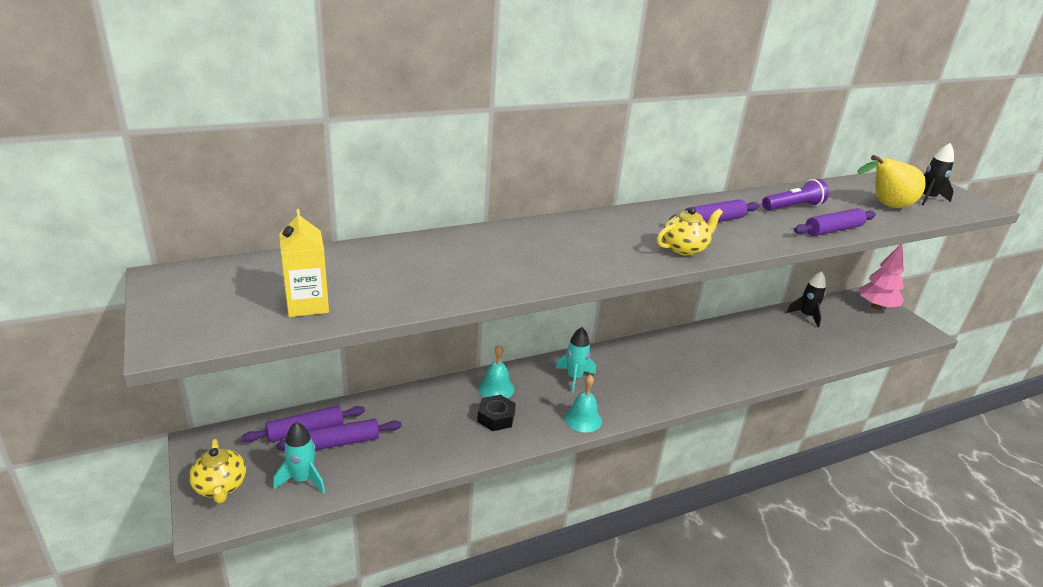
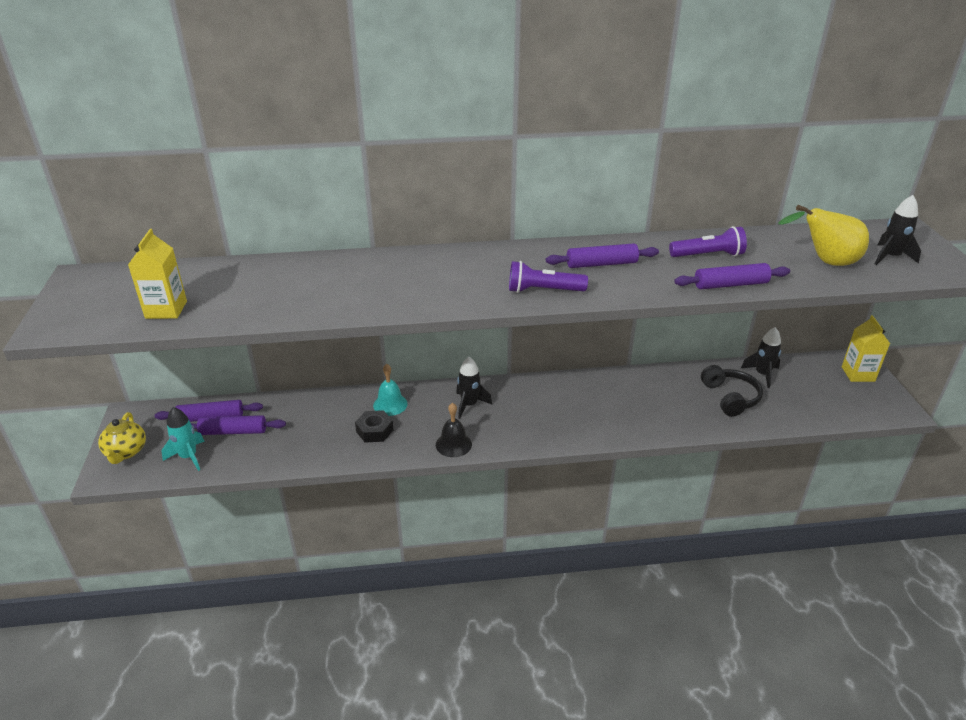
camera: 20 degrees right, 5 degrees up
(574, 377) = (469, 405): turquoise rocket -> black rocket
(583, 419) = (453, 444): turquoise bell -> black bell
(684, 249) = (543, 290): yellow teapot -> purple flashlight
(794, 339) = (730, 397): none -> black headphones
(876, 307) = (858, 374): pink tree -> yellow carton

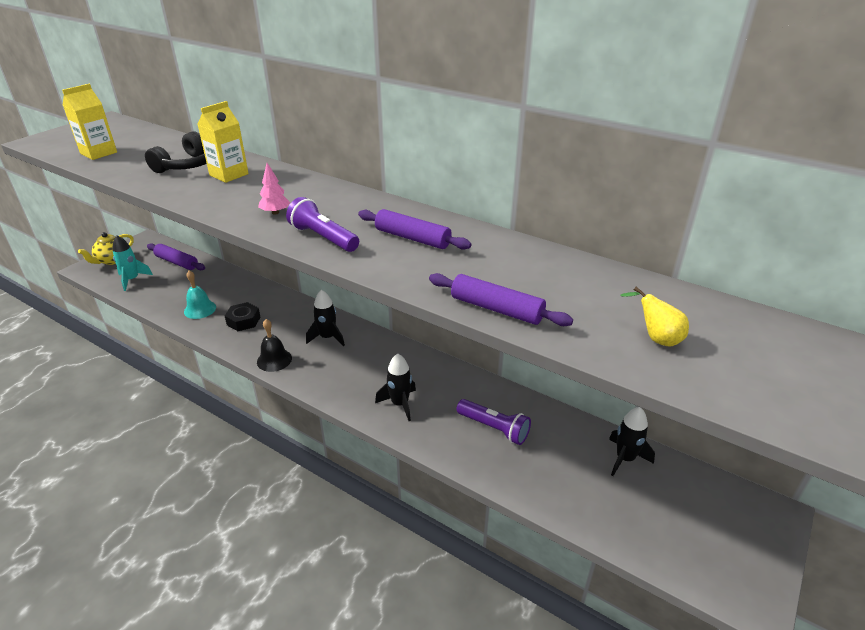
camera: 40 degrees right, 0 degrees up
(233, 431) = (174, 277): purple rolling pin -> none
(390, 404) = (279, 308): turquoise bell -> turquoise bell (200, 309)
(468, 289) = (275, 212): none -> pink tree
(708, 255) = (529, 273): purple flashlight -> purple flashlight (494, 428)
(730, 397) = (555, 460): black headphones -> black headphones (187, 165)
(825, 262) = (656, 338): yellow pear -> yellow pear, size x0.54
(858, 374) = (752, 527): yellow carton -> yellow carton (229, 174)
(890, 257) = (765, 374): black rocket -> black rocket (400, 404)

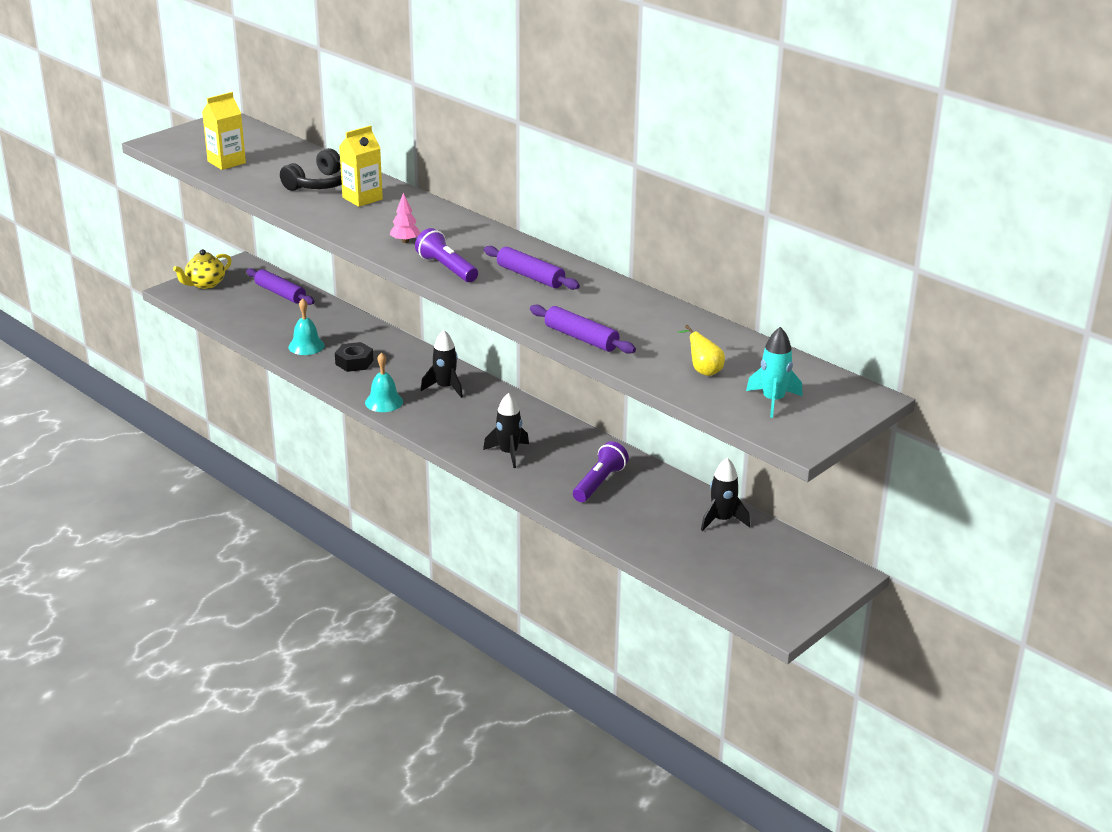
camera: 10 degrees right, 5 degrees down
(132, 280) = (229, 308): turquoise rocket -> turquoise rocket (773, 401)
(274, 360) = (384, 402): black bell -> turquoise bell
(494, 428) = (599, 483): purple flashlight -> purple flashlight turned 105 degrees counterclockwise

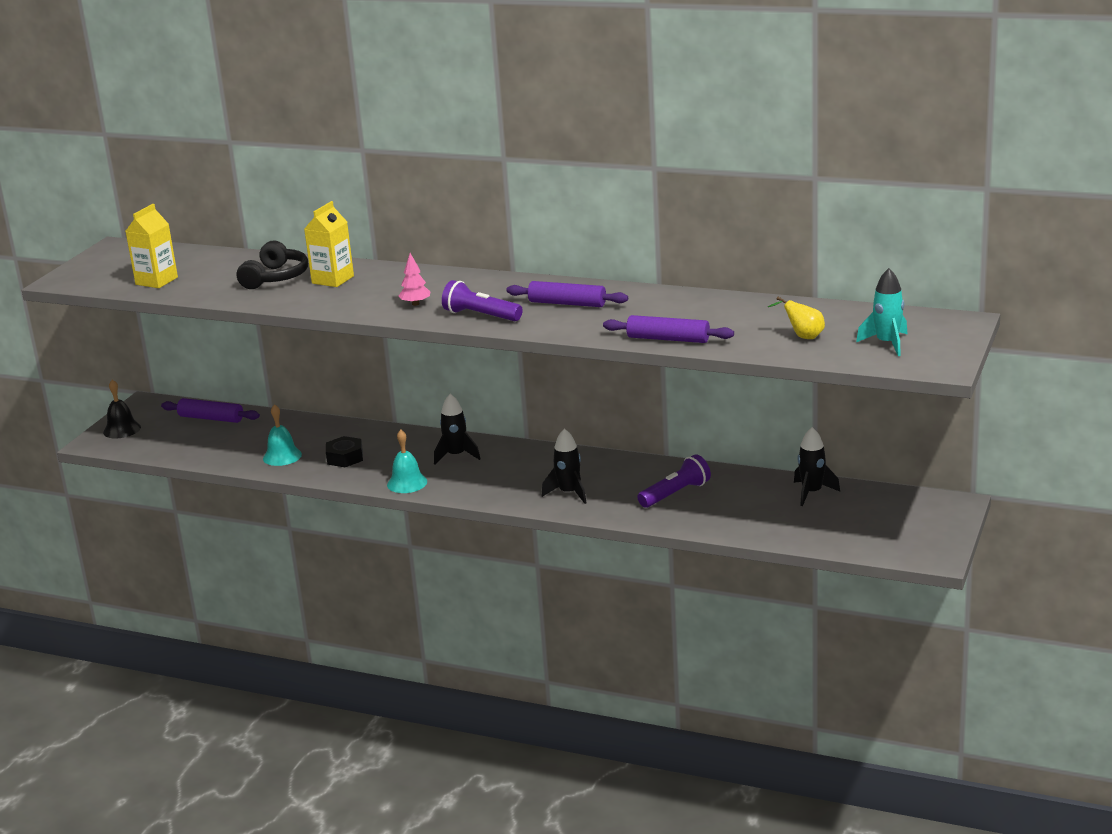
camera: 20 degrees left, 5 degrees down
(205, 284) = (122, 429): yellow teapot -> black bell
(599, 483) = (675, 494): purple flashlight -> purple flashlight turned 45 degrees clockwise

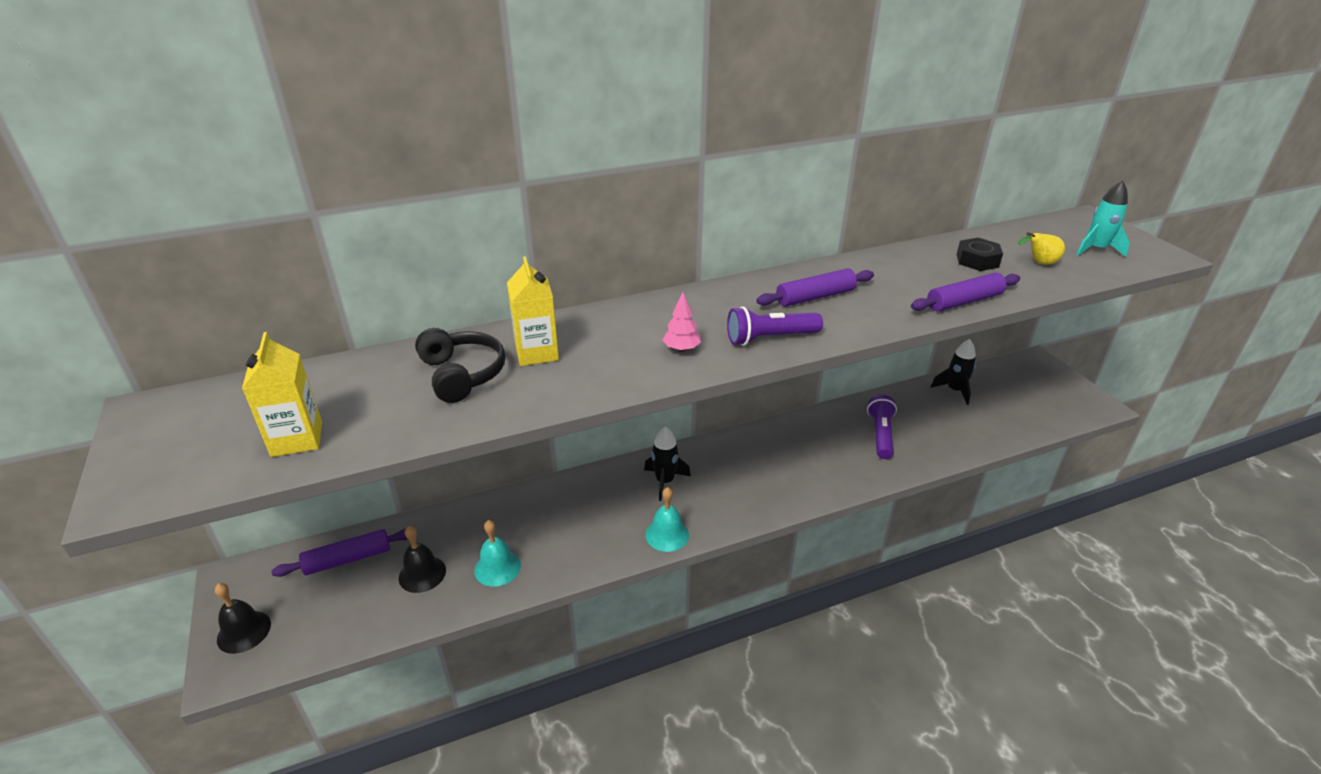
camera: 45 degrees left, 10 degrees up
(239, 442) = (422, 574): none -> black bell
(345, 458) = (566, 536): black nut -> black nut (977, 261)
(569, 493) = (810, 474): black rocket -> none

